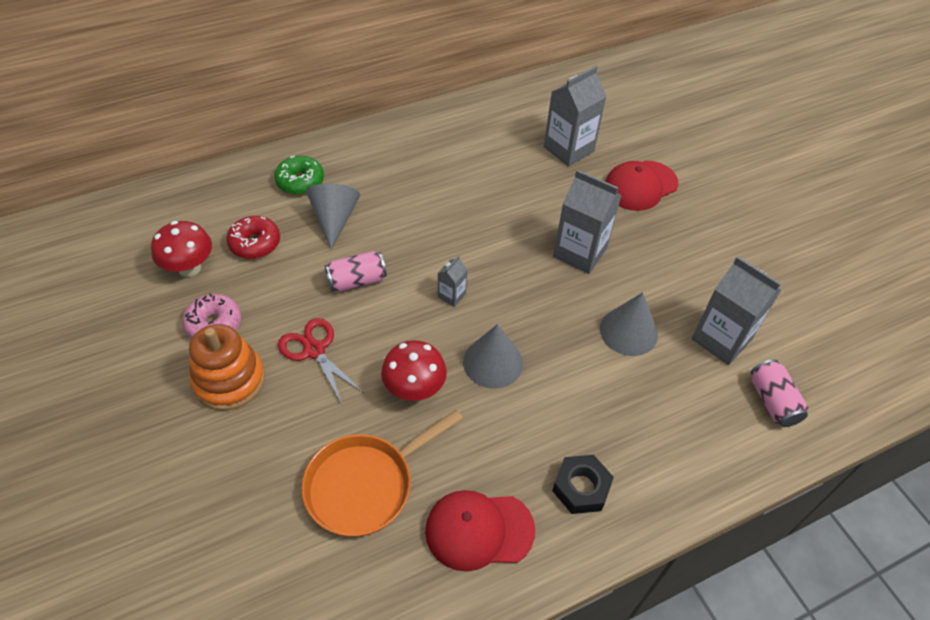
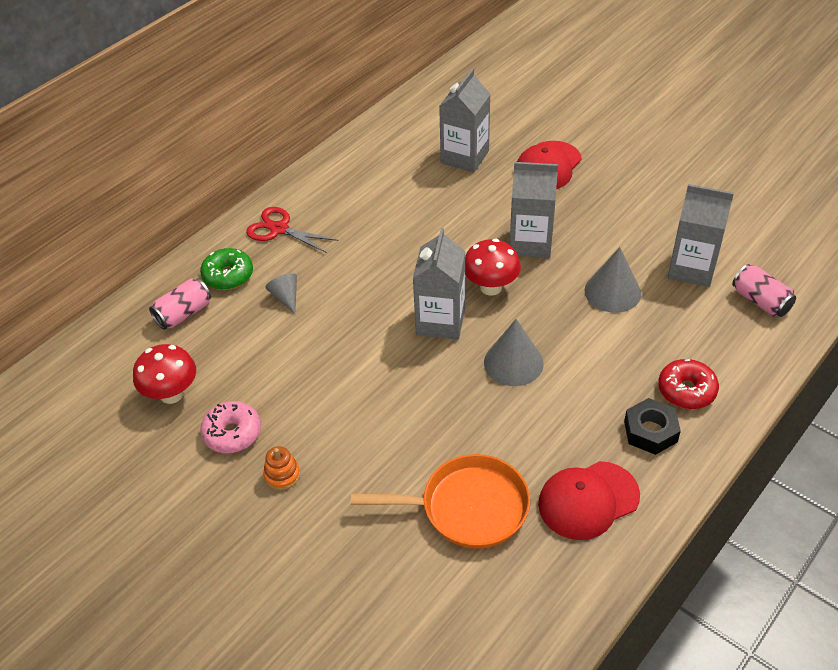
camera: 20 degrees left, 5 degrees down
(229, 380) = (282, 475): orange stacking toy -> orange stacking toy, size x0.49
(255, 243) = (222, 347): red donut -> red donut (686, 390)
(314, 350) = (345, 417): red scissors -> red scissors (279, 229)
(334, 219) = (286, 297): grey cone -> grey cone, size x0.60
(357, 281) = (344, 343): pink can -> pink can (184, 314)
(365, 485) = (467, 507): orange pan -> orange pan turned 120 degrees counterclockwise
(414, 389) = (459, 412): red mushroom -> red mushroom (491, 287)
(451, 295) = (440, 321): grey carton -> grey carton, size x2.06

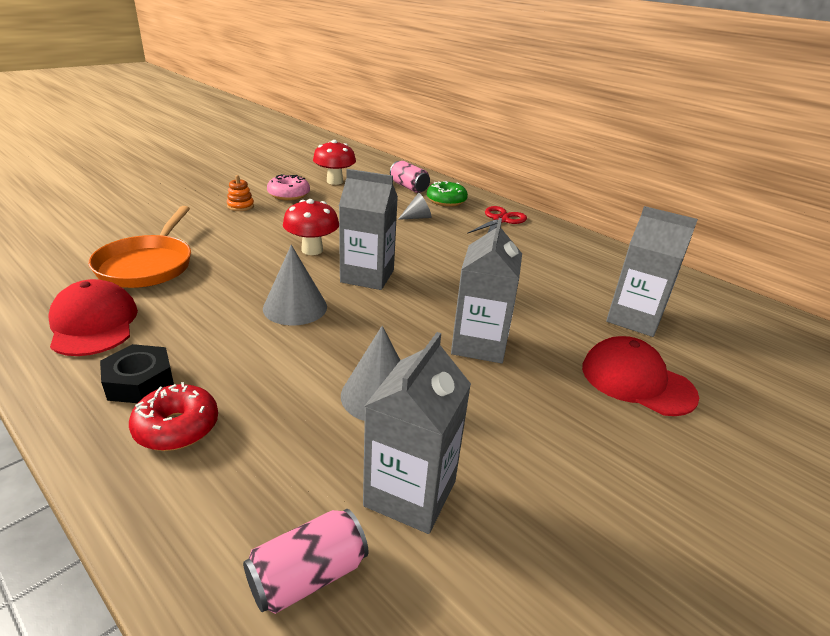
camera: 90 degrees right, 15 degrees down
(491, 287) = (408, 308): red mushroom -> red mushroom (312, 250)

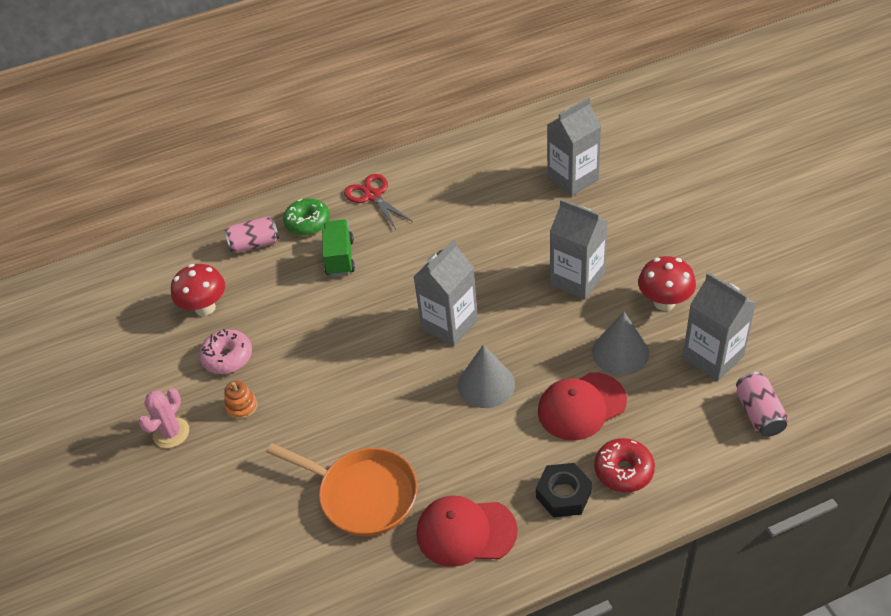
camera: 60 degrees left, 15 degrees up
(211, 189) = (171, 433): none -> pink cactus
(312, 250) = (381, 357): red mushroom -> red mushroom (664, 302)
(417, 217) = (340, 258): grey cone -> green truck
(637, 381) = (643, 211): red cap -> red cap (581, 406)

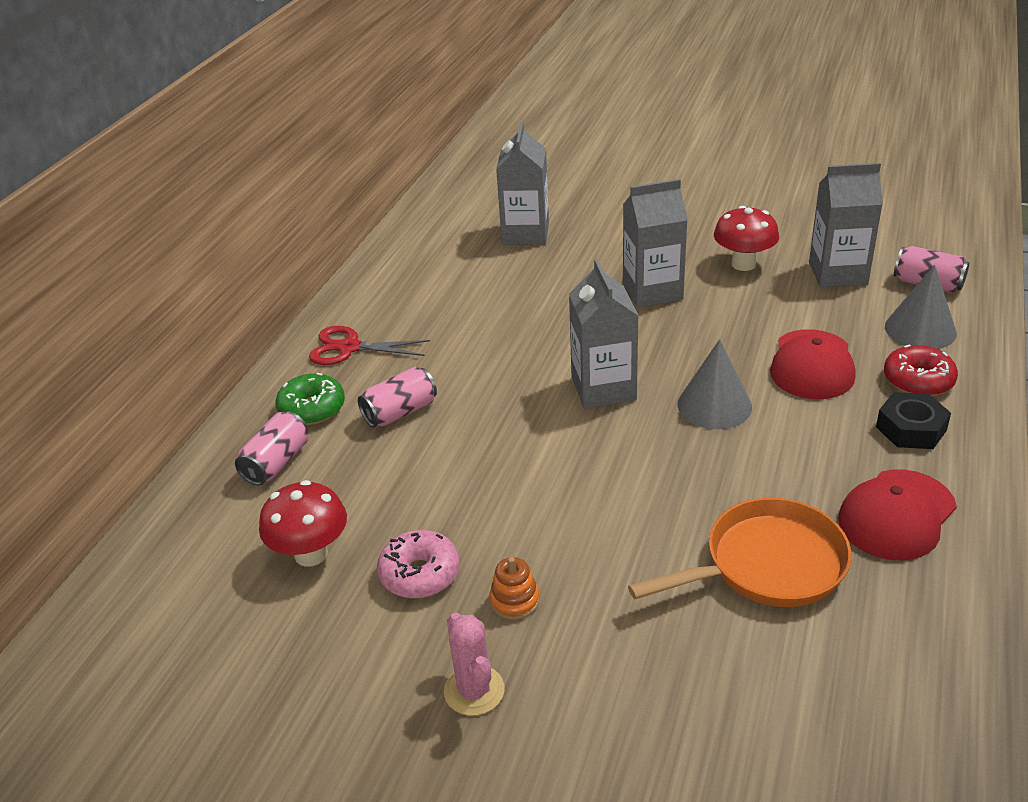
camera: 50 degrees left, 10 degrees down
(340, 258) = (400, 412): green truck -> pink can
(620, 352) = (772, 313): grey cone -> grey cone (920, 329)

